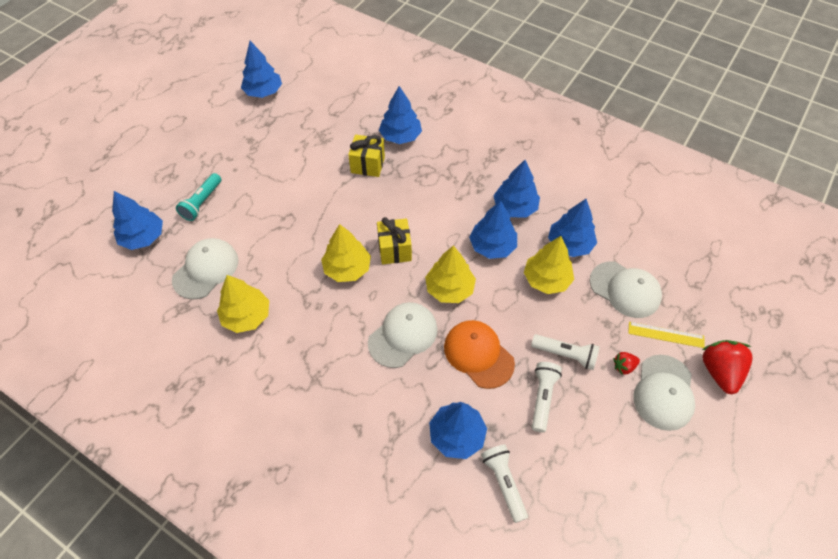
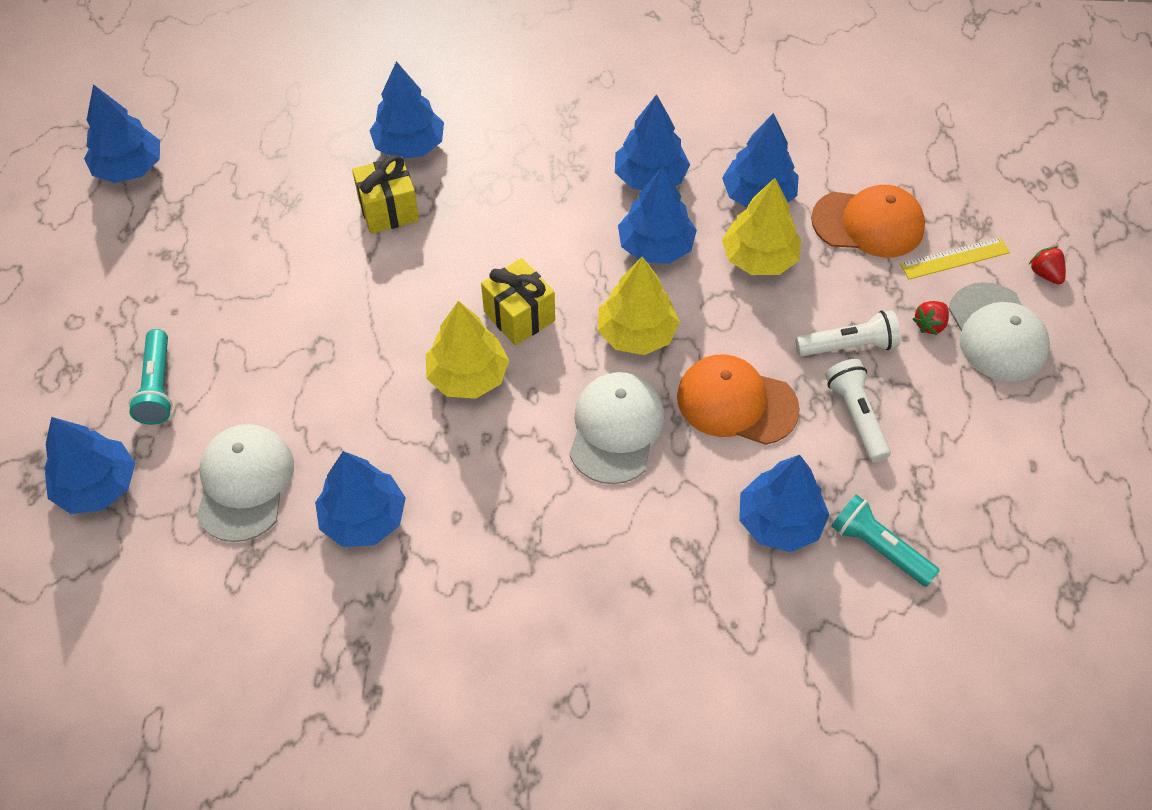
camera: 30 degrees left, 0 degrees up
(247, 316) = (363, 518): yellow tree -> blue tree
(504, 483) = (879, 548): white flashlight -> turquoise flashlight
(625, 289) = (868, 224): white cap -> orange cap
(719, 372) = (1045, 274): red strawberry -> red strawberry, size x0.51

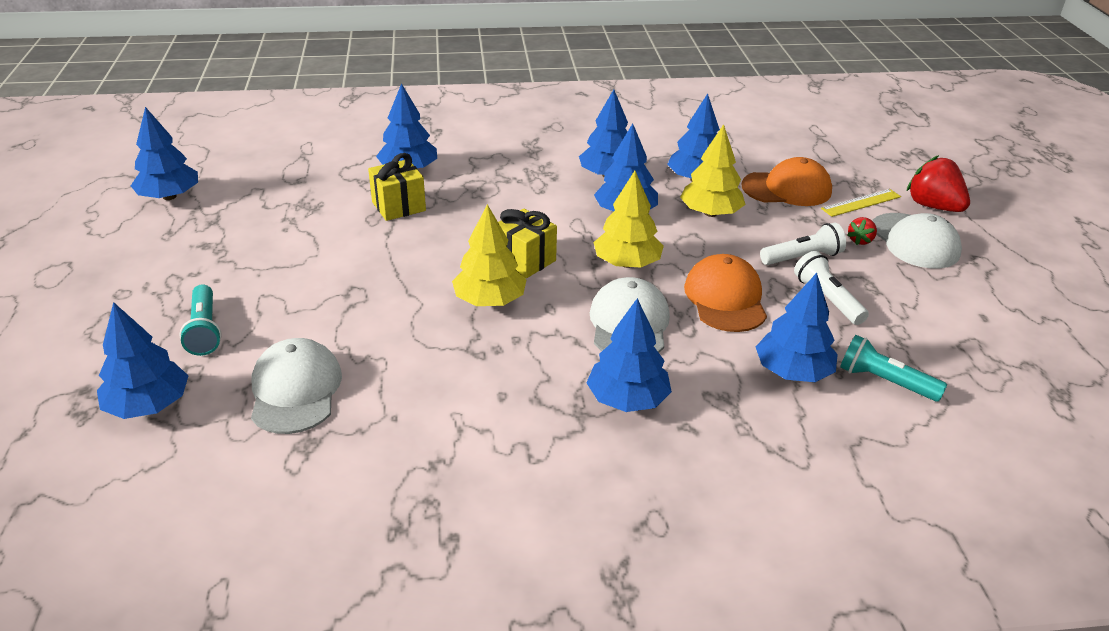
camera: 10 degrees left, 20 degrees down
(363, 518) = (414, 404): blue tree -> blue tree (627, 399)
(736, 402) = (725, 298): orange cap -> orange cap turned 75 degrees clockwise
(1045, 274) = (933, 206): red strawberry -> red strawberry, size x1.98

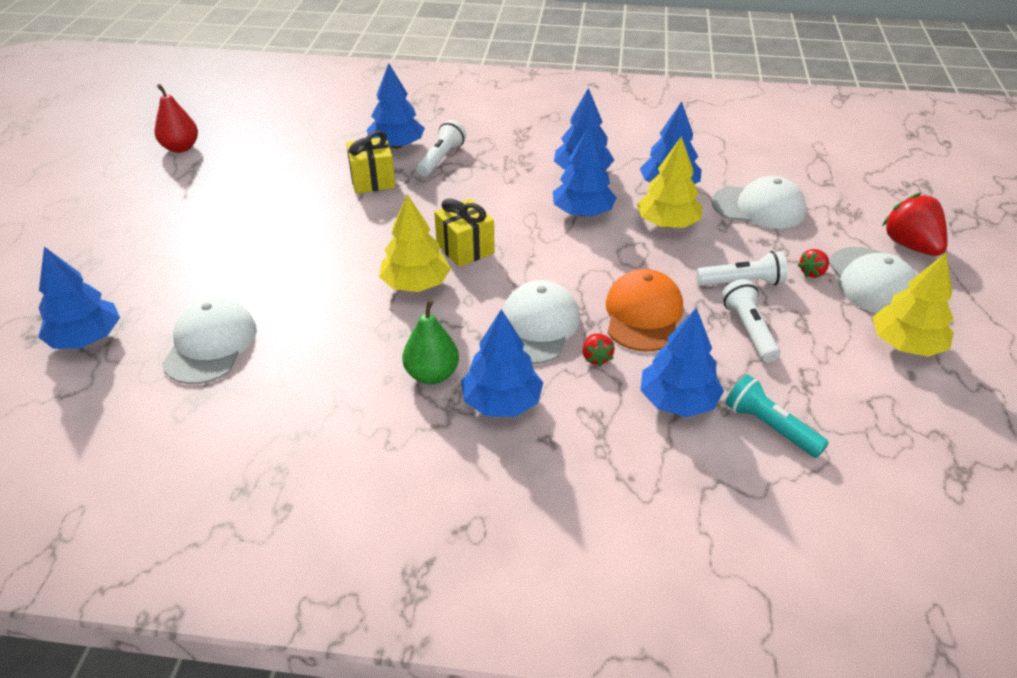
camera: 15 degrees right, 5 degrees up
(169, 196) = (181, 148): blue tree -> red pear
(204, 330) = (159, 276): turquoise flashlight -> none
(461, 177) = (441, 158): none -> white flashlight
(546, 384) = (432, 374): none -> green pear
(627, 263) = (561, 265): yellow tree -> yellow tree (906, 345)
(699, 344) = (596, 358): none -> red strawberry
(787, 189) = (759, 207): orange cap -> white cap
(861, 203) = (832, 232): yellow ruler -> none

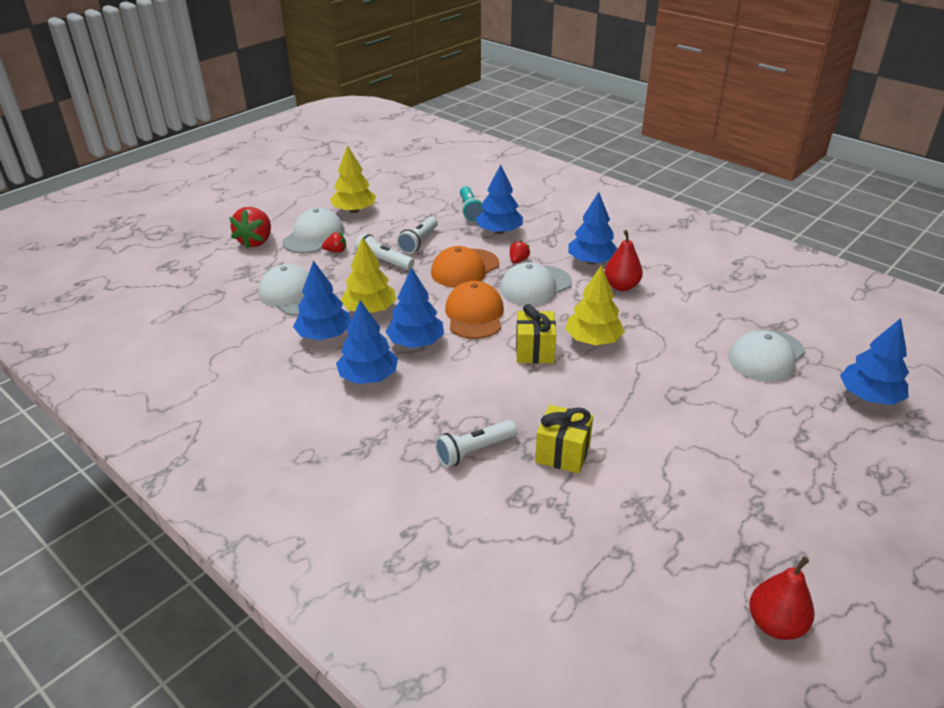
camera: 145 degrees left, 5 degrees down
(396, 145) = (504, 493): blue tree -> none
(432, 374) = (621, 286): green pear -> red pear
(563, 261) = (474, 314): none -> orange cap

